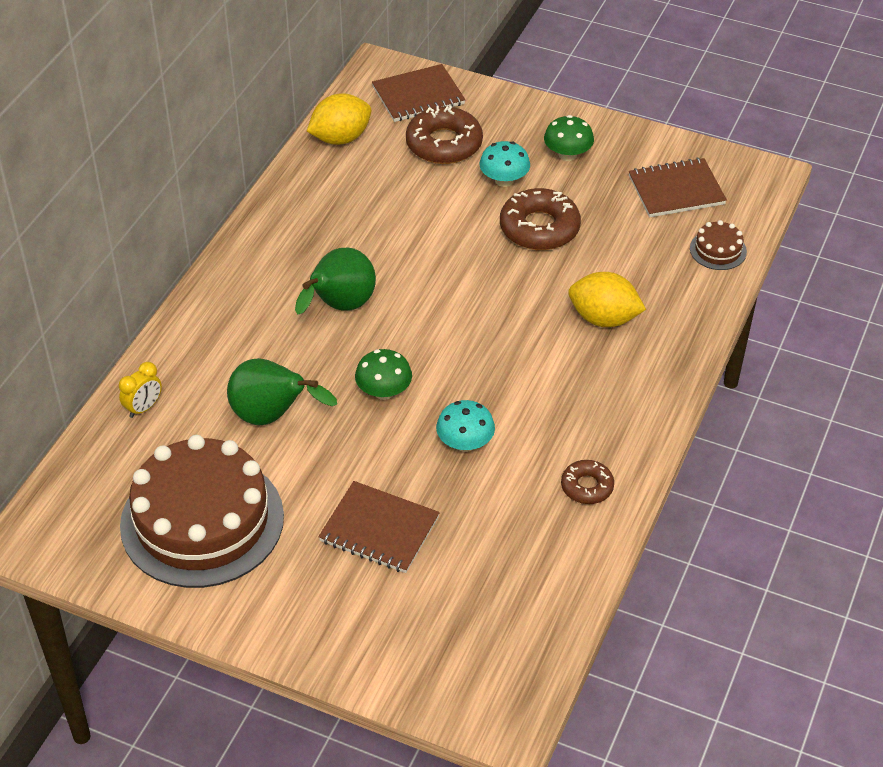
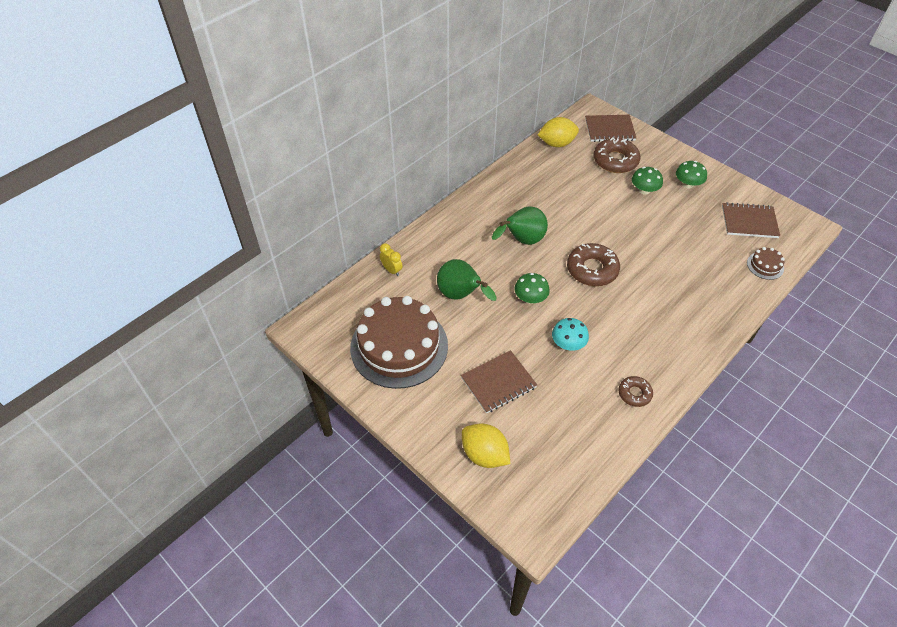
camera: 20 degrees right, 5 degrees up
(143, 408) = (392, 270): yellow clock -> yellow clock turned 105 degrees counterclockwise
(379, 529) = (498, 382): brown notebook -> brown notebook turned 75 degrees counterclockwise
(504, 180) = (644, 190): turquoise mushroom -> green mushroom
(539, 228) = (656, 224): brown donut -> brown donut (592, 269)
(604, 319) = (679, 290): yellow lemon -> yellow lemon (484, 454)

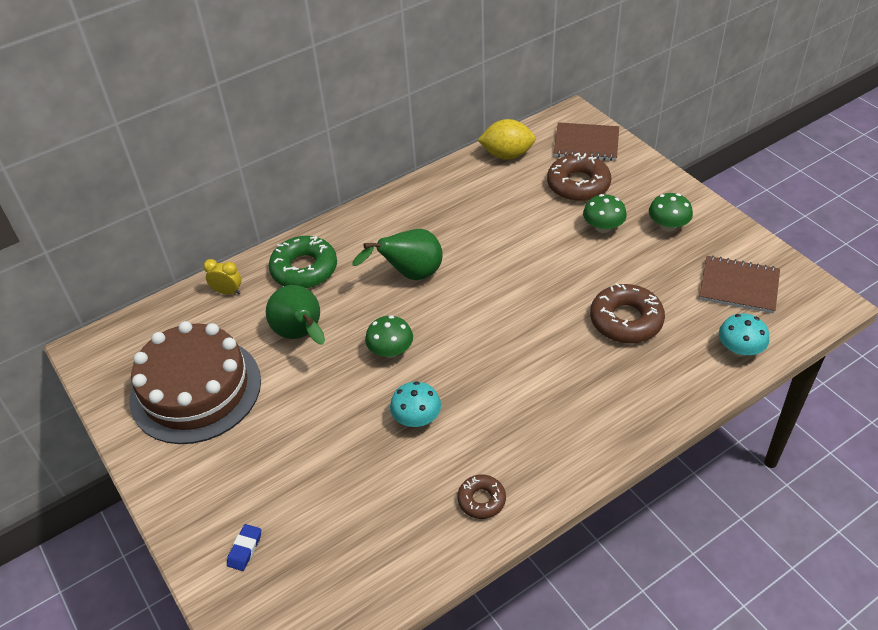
camera: 15 degrees right, 5 degrees down
(392, 270) = (227, 292): yellow clock -> yellow clock turned 45 degrees counterclockwise
(442, 246) = (304, 269): none -> green donut
(484, 454) = (245, 549): yellow lemon -> blue eraser
(498, 382) = (303, 456): brown notebook -> none
(592, 269) = (489, 323): brown donut -> brown donut (626, 320)
(765, 265) = (739, 349): brown cake -> turquoise mushroom

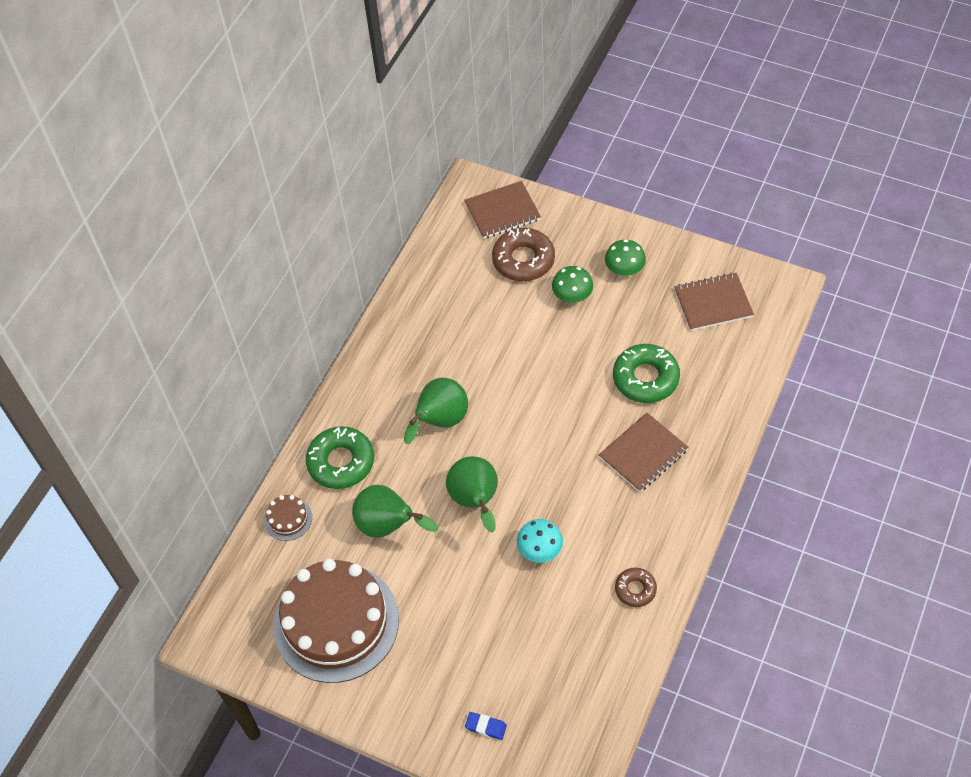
camera: 30 degrees left, 10 degrees up
(227, 292) = (288, 519): yellow clock -> brown cake
(245, 549) = (486, 727): blue eraser -> blue eraser turned 60 degrees counterclockwise
(390, 351) = (476, 501): green mushroom -> green pear
(507, 155) = (439, 256): yellow lemon -> none
(577, 382) = (643, 454): none -> brown notebook
(626, 320) = (645, 378): brown donut -> green donut
(739, 349) = (745, 362): turquoise mushroom -> none

